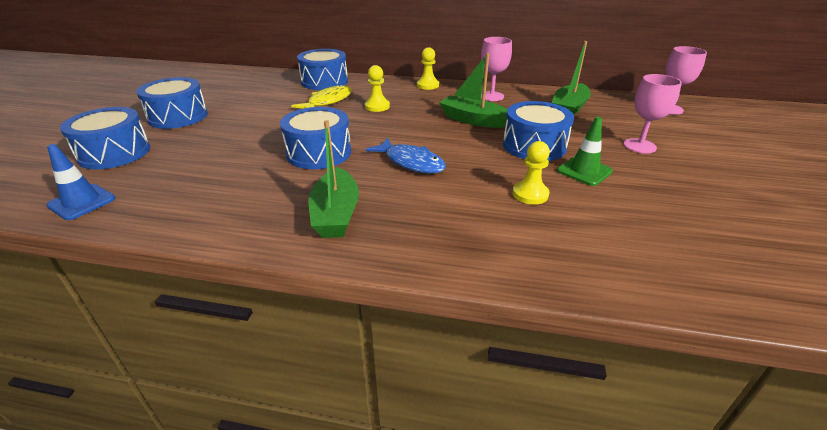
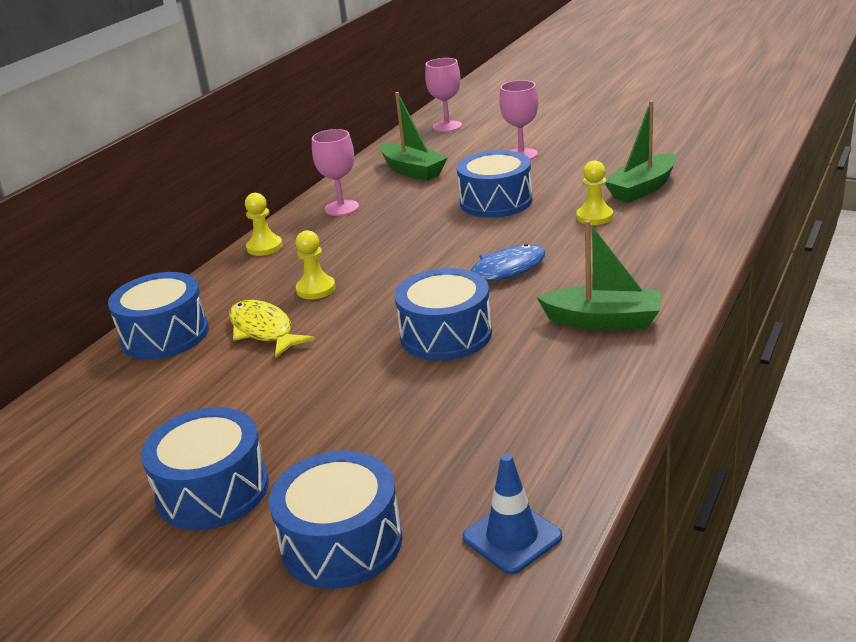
camera: 70 degrees left, 5 degrees down
(473, 120) = (408, 227): green boat -> green boat (642, 188)
(584, 171) = (560, 186): green traffic cone -> none

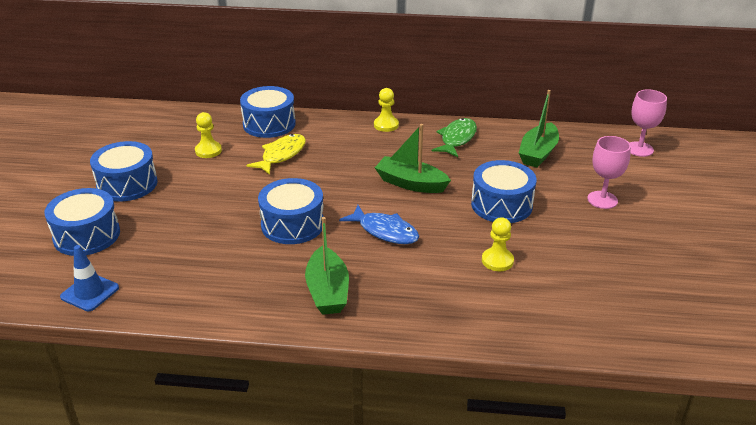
camera: 65 degrees right, 5 degrees up
(316, 289) = (336, 159): yellow pawn -> yellow pawn (208, 151)
(341, 208) = (457, 139): pink goblet -> green fish
(642, 188) = (568, 280): green boat -> green boat (411, 183)

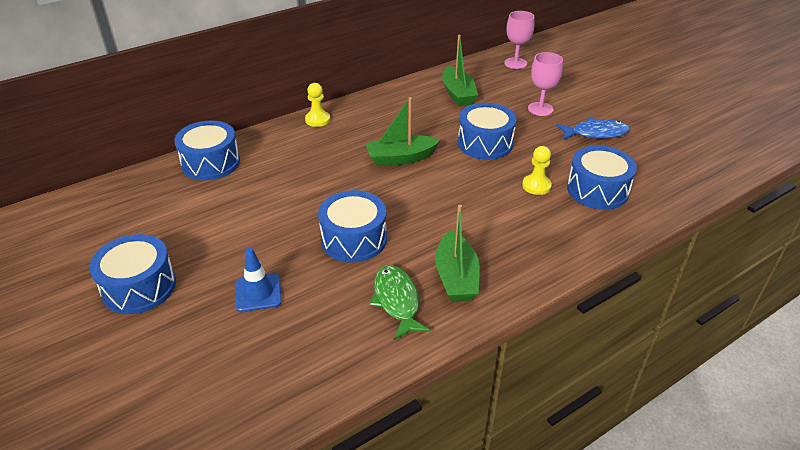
camera: 40 degrees left, 5 degrees up
(87, 235) = (165, 360): blue drum -> blue drum (597, 190)
(90, 292) = (249, 411): blue traffic cone -> blue traffic cone (258, 293)
(208, 151) = (183, 214): yellow pawn -> none
(281, 155) = (261, 185): yellow fish -> none
(327, 291) = (456, 277): green boat -> green boat turned 45 degrees clockwise
(385, 231) = (433, 205): blue fish -> blue fish (596, 133)
(457, 139) = (387, 107): green fish -> green fish (397, 301)

